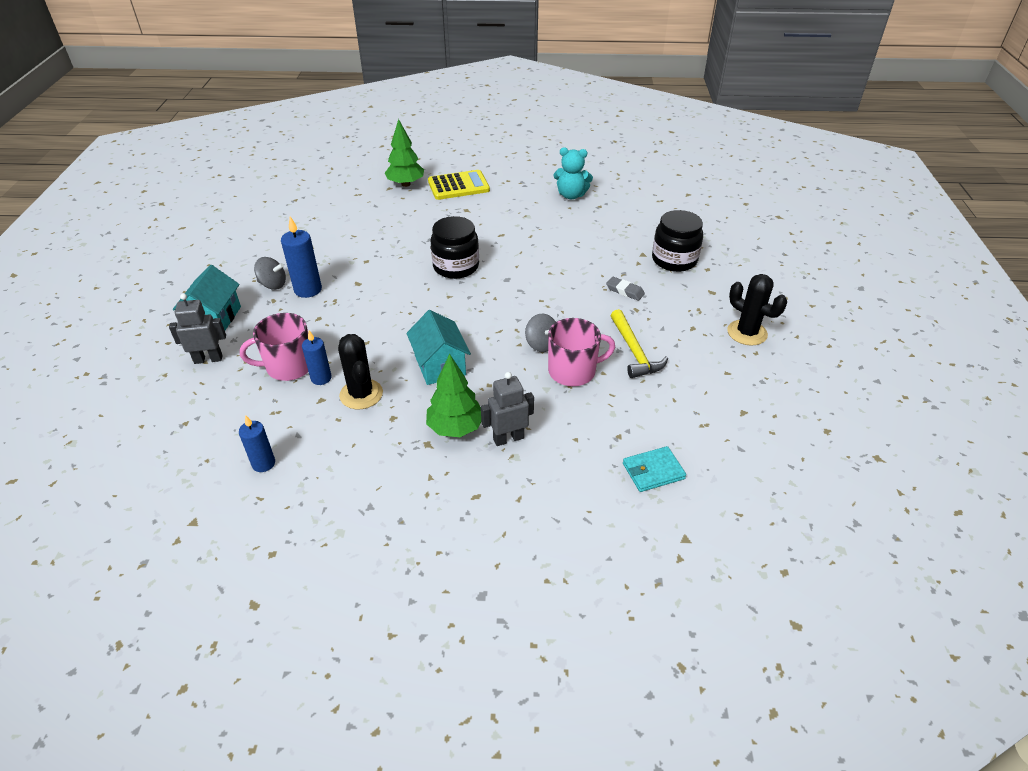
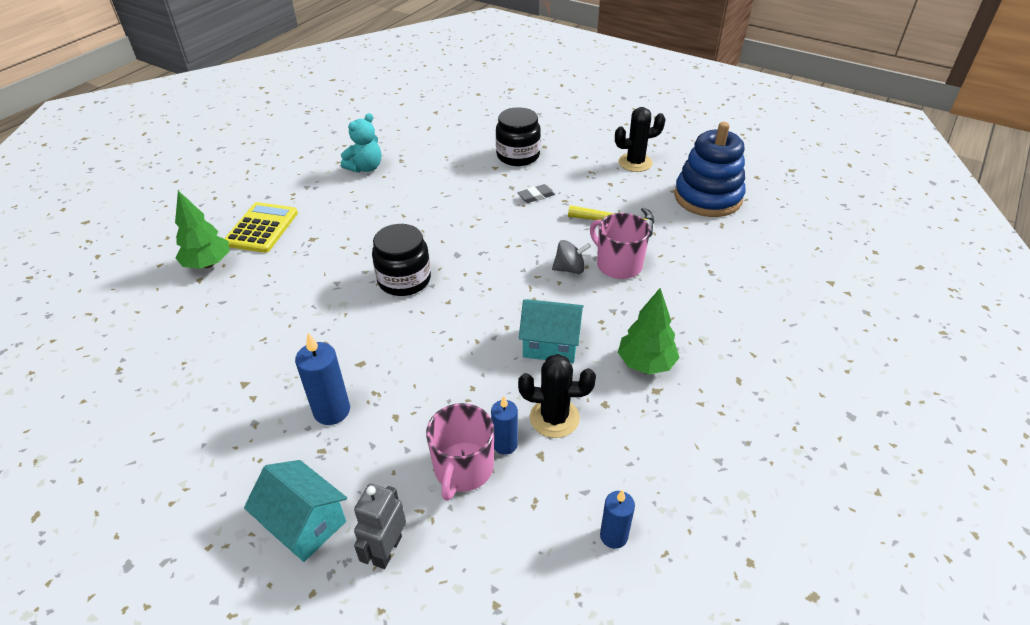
camera: 60 degrees left, 0 degrees up
(273, 285) = (289, 442): grey spinning top -> none
(508, 438) = (679, 334): grey robot -> none
(573, 371) = (618, 264): pink mug -> pink mug turned 60 degrees counterclockwise
(653, 471) = (757, 269): turquoise wallet -> none
(742, 401) = (707, 197): none -> blue stacking toy

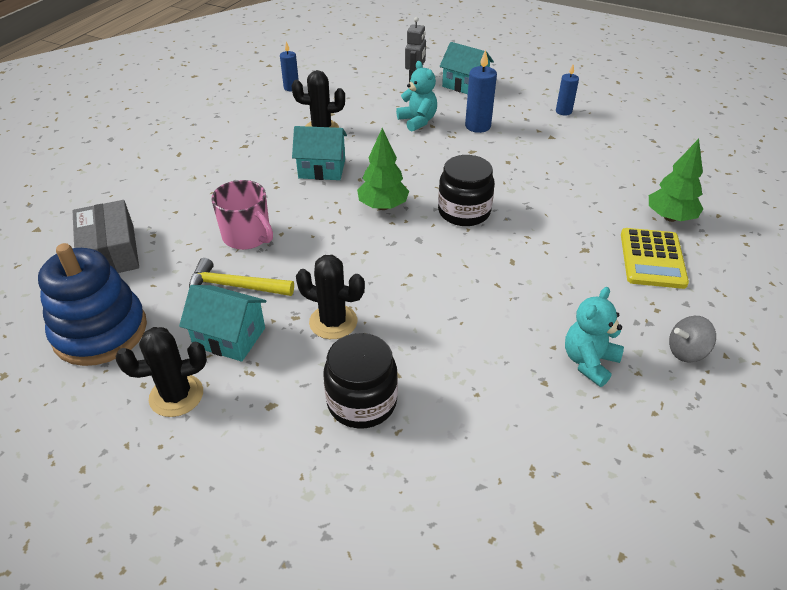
camera: 175 degrees right, 0 degrees up
(413, 427) = (417, 121): none -> turquoise teddy bear
(463, 469) = (380, 106): pink mug -> none
(505, 444) = (355, 116): blue candle -> blue candle (563, 111)
(536, 196) = (333, 322): grey eraser -> black cactus
(570, 269) = (299, 230): grey spinning top -> grey spinning top (686, 352)
(610, 190) = (229, 337): none -> turquoise house
(645, 363) = (247, 160): green tree -> green tree (383, 206)
(740, 256) = (110, 252): none -> grey box

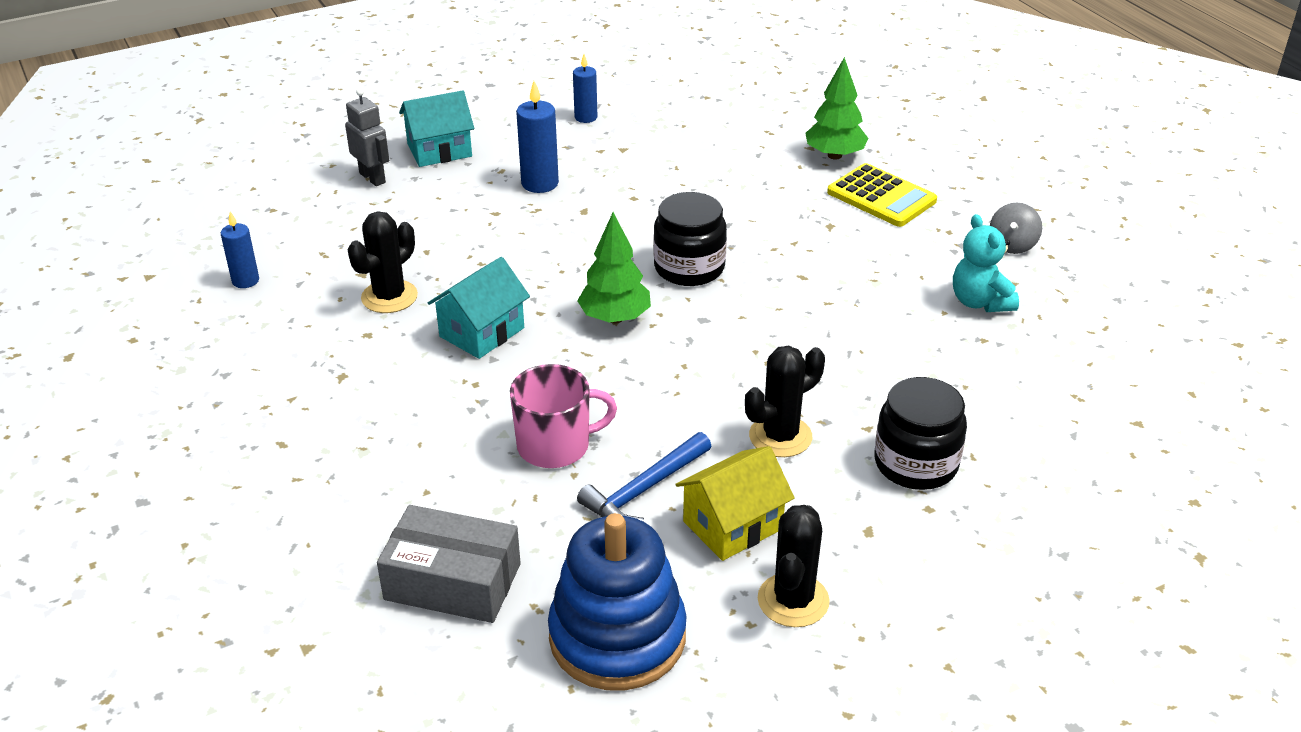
camera: 55 degrees left, 5 degrees down
(229, 337) = (732, 525): turquoise house -> yellow house
(235, 286) = (644, 490): yellow hammer -> blue hammer
(417, 121) = (472, 218): turquoise teddy bear -> none

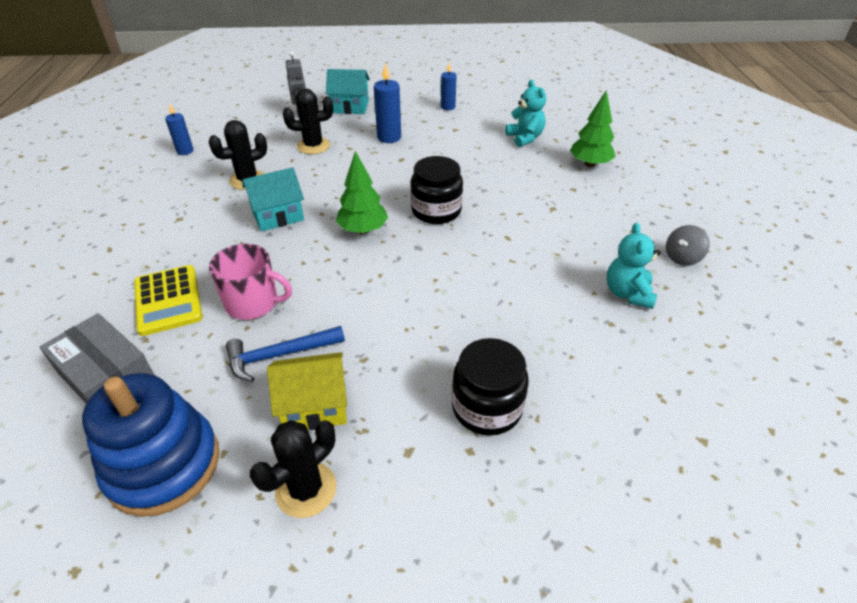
camera: 25 degrees right, 5 degrees up
(727, 139) = (525, 138): none -> turquoise teddy bear
(780, 436) = (403, 348): black cactus -> black cactus (313, 146)
(881, 197) = (604, 198): yellow calculator -> yellow calculator (168, 300)

